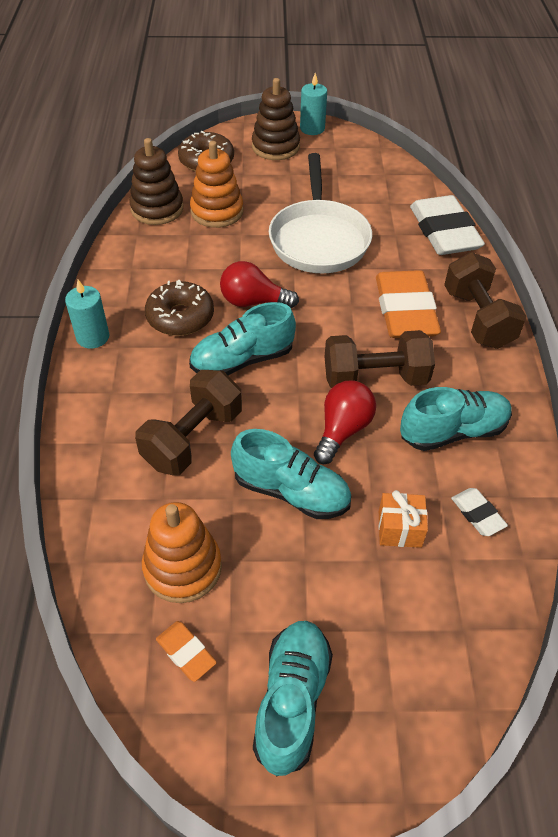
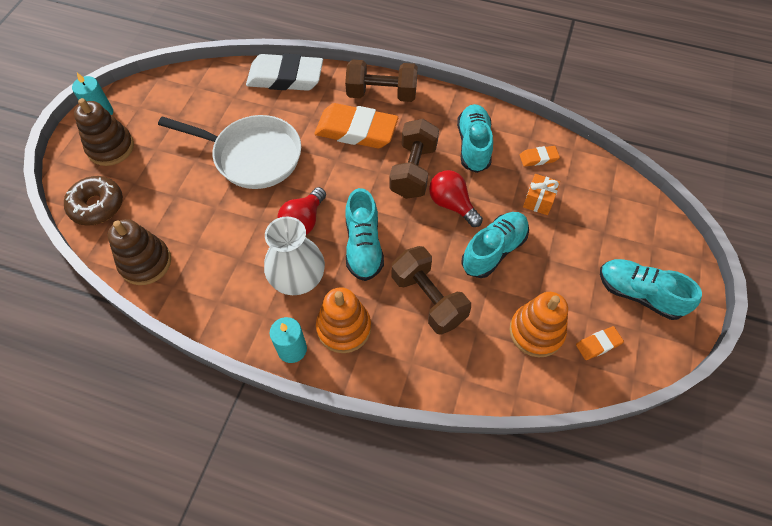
camera: 70 degrees left, 10 degrees up
(180, 317) = (297, 277): brown donut -> white vase
(217, 211) = (177, 217): orange stacking toy -> orange stacking toy (344, 328)
(477, 514) = (538, 158): white eraser -> orange eraser

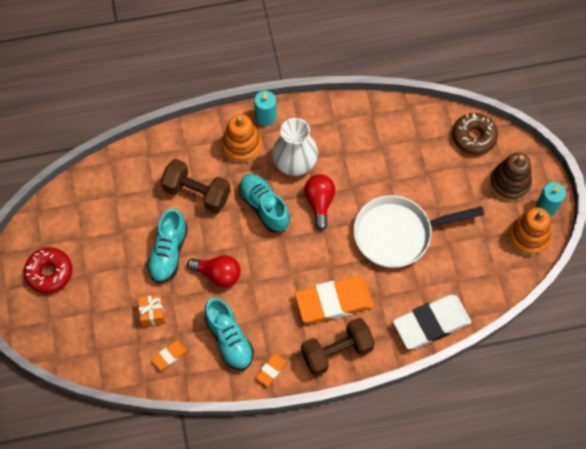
camera: 150 degrees right, 5 degrees up
(145, 262) = (403, 118): brown stacking toy -> none
(413, 170) = (265, 288): brown dumbbell -> none
(536, 332) = (113, 208): orange stacking toy -> orange stacking toy (528, 237)
(598, 344) = (67, 221): orange eraser -> orange eraser (271, 370)
(639, 294) = (49, 273): turquoise shoe -> red donut

